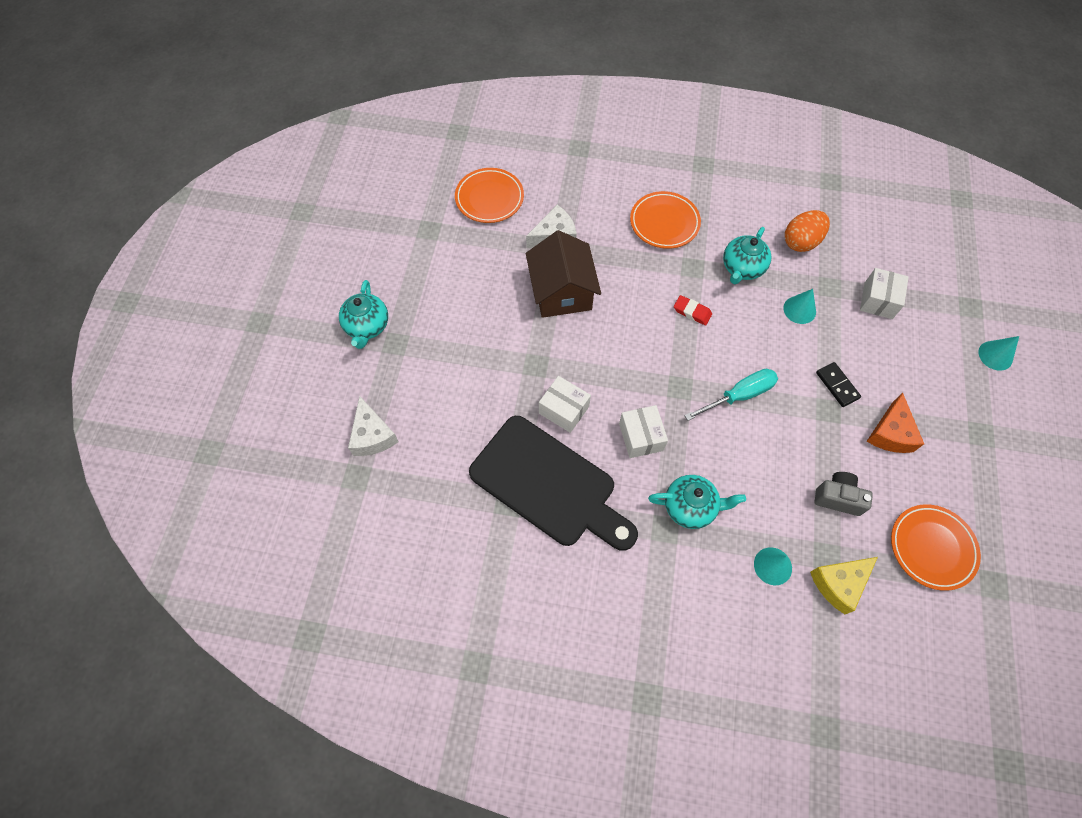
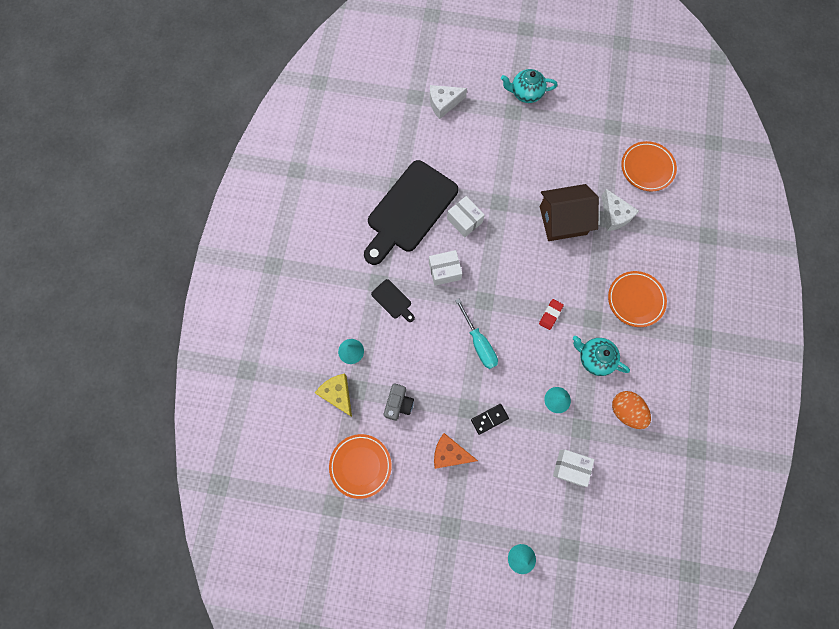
camera: 90 degrees right, 10 degrees up
(564, 410) = (464, 220): white box -> white box turned 75 degrees counterclockwise
(690, 507) = (393, 300): turquoise teapot -> black cutting board

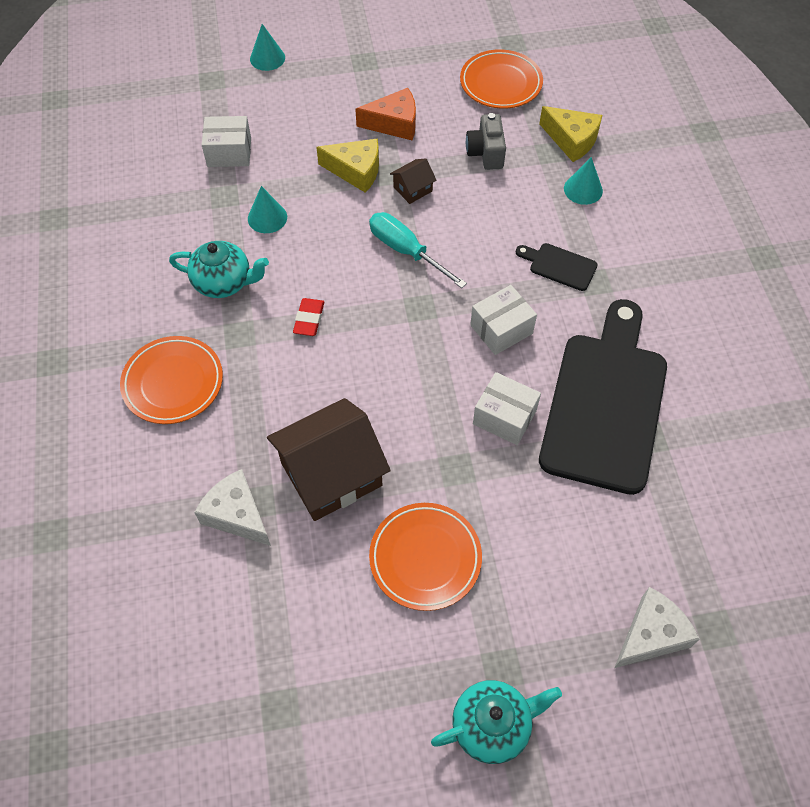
camera: 160 degrees right, 15 degrees down
(457, 390) = (412, 189): none -> brown house
(489, 419) = (356, 171): black domino -> yellow cheese
(626, 411) = (163, 232): orange egg -> none
(647, 168) = (189, 636): orange plate -> orange plate (425, 558)

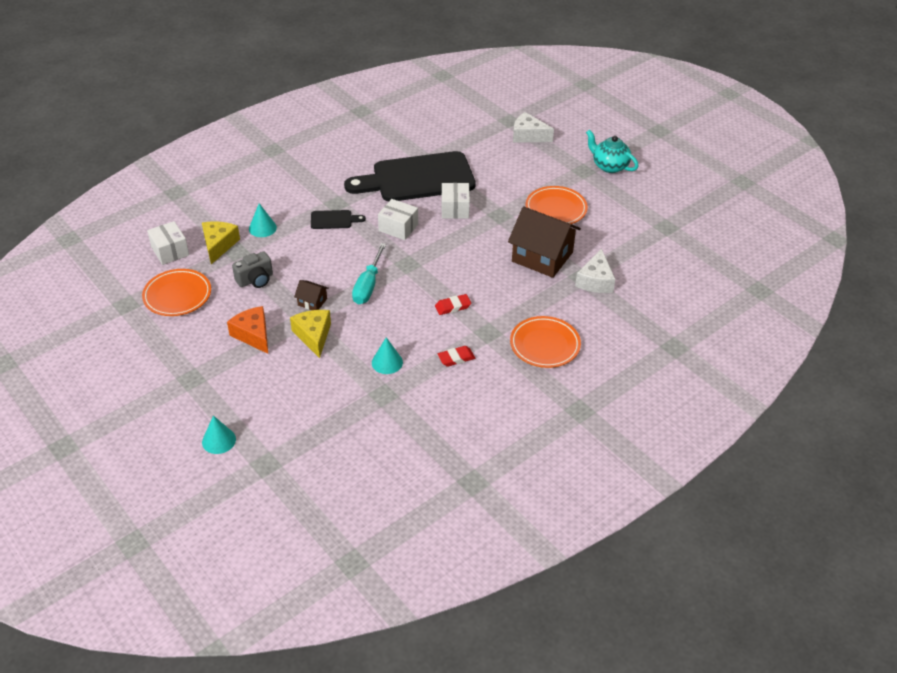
camera: 120 degrees left, 15 degrees down
(224, 282) = (456, 358): turquoise teapot -> red eraser
(229, 152) = (339, 412): white box -> white box (170, 251)
(559, 266) = (334, 220): black cutting board -> black cutting board turned 90 degrees counterclockwise

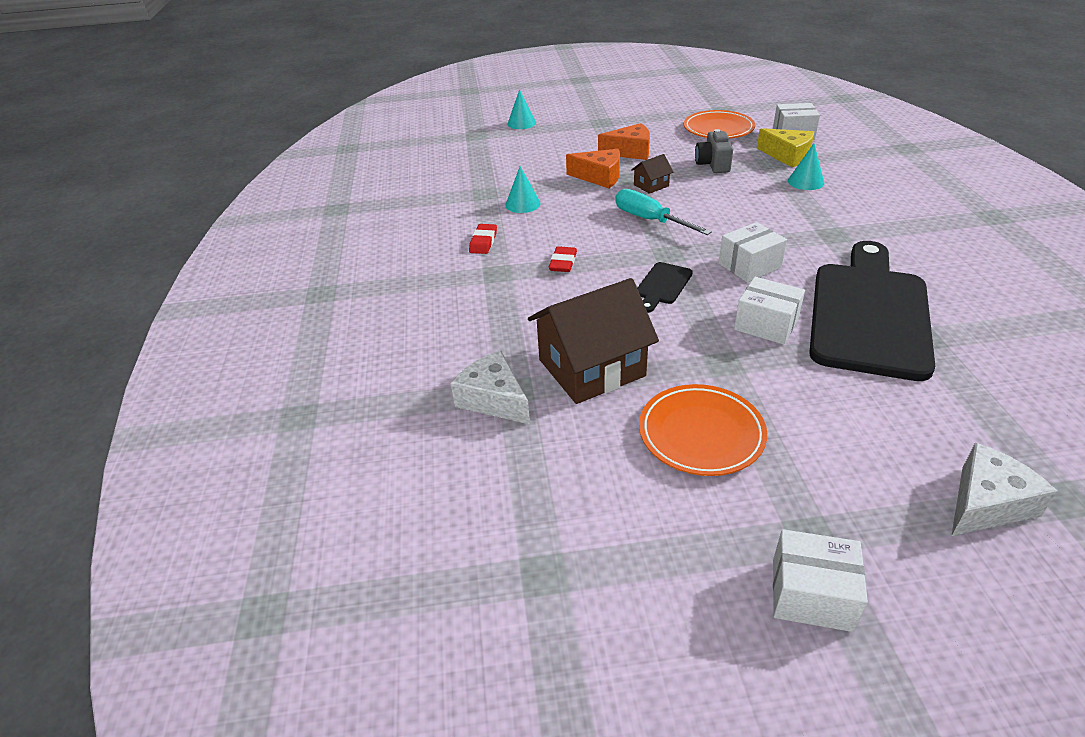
camera: 125 degrees right, 5 degrees down
(313, 336) = (599, 177): yellow cheese -> orange cheese
(334, 220) = (796, 226): black cutting board -> black cutting board (662, 285)
(545, 345) = (433, 305): orange plate -> none
(609, 166) = (811, 594): turquoise teapot -> white box

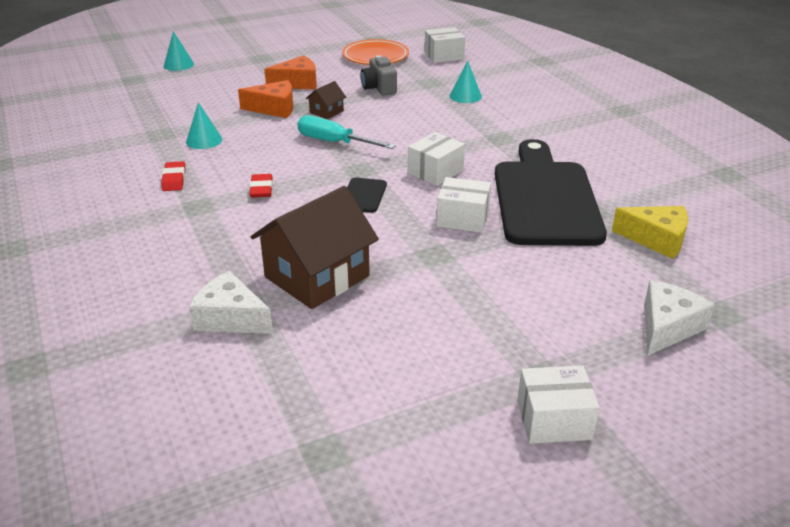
camera: 20 degrees left, 5 degrees down
(701, 434) = (431, 315): orange plate -> none
(787, 156) = (444, 75): yellow cheese -> yellow cheese (656, 239)

